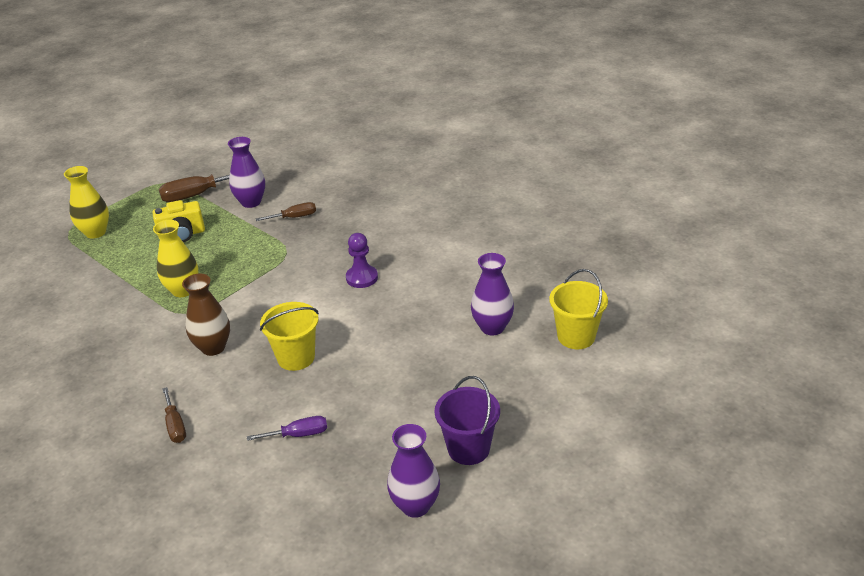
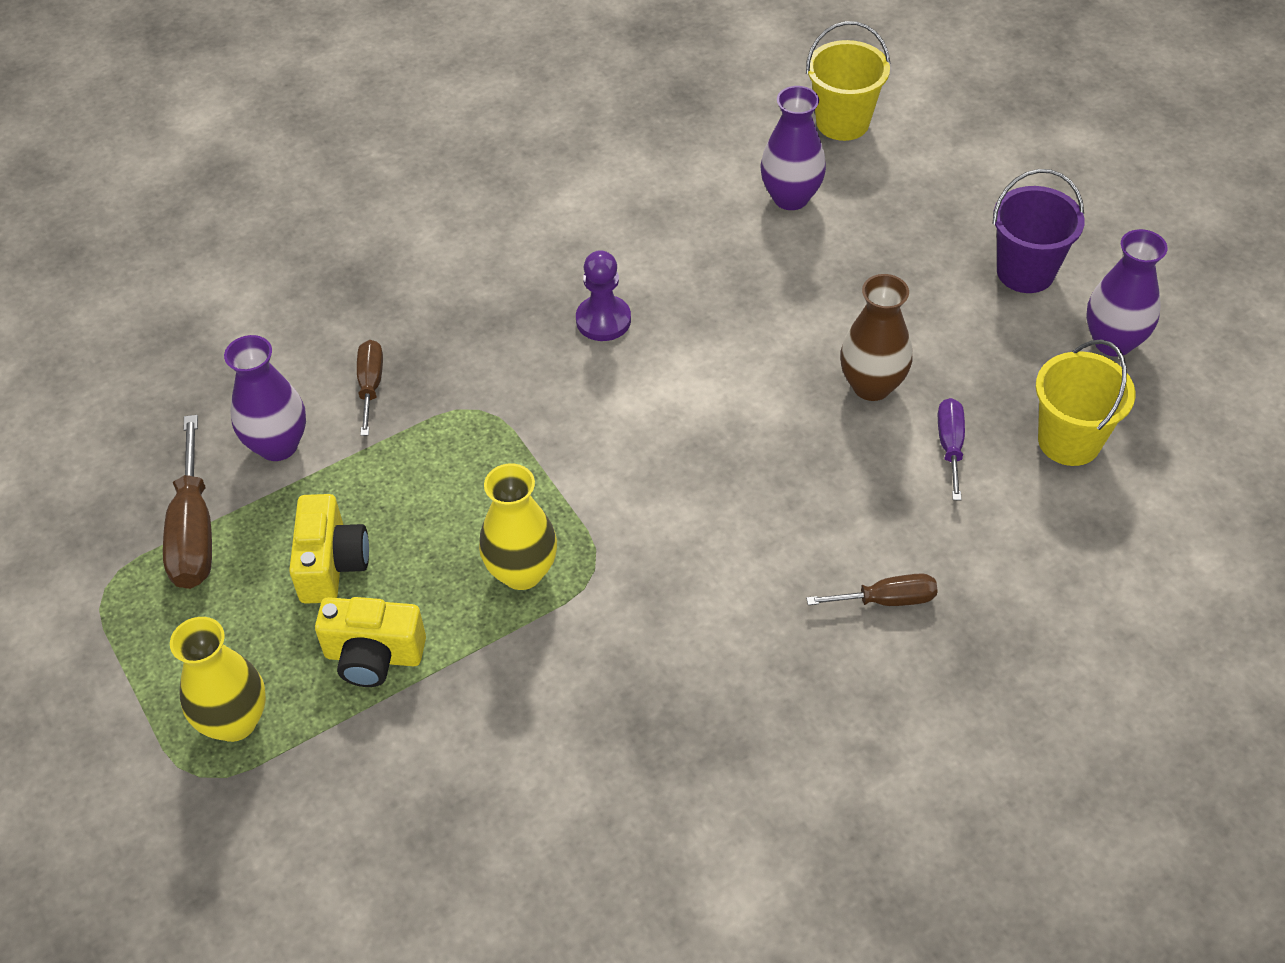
camera: 75 degrees left, 15 degrees up
(130, 259) = (374, 656): none -> yellow camera
(213, 347) = (708, 537): brown vase -> brown vase (871, 385)
(296, 357) = (775, 429): yellow bucket -> yellow bucket (1069, 441)

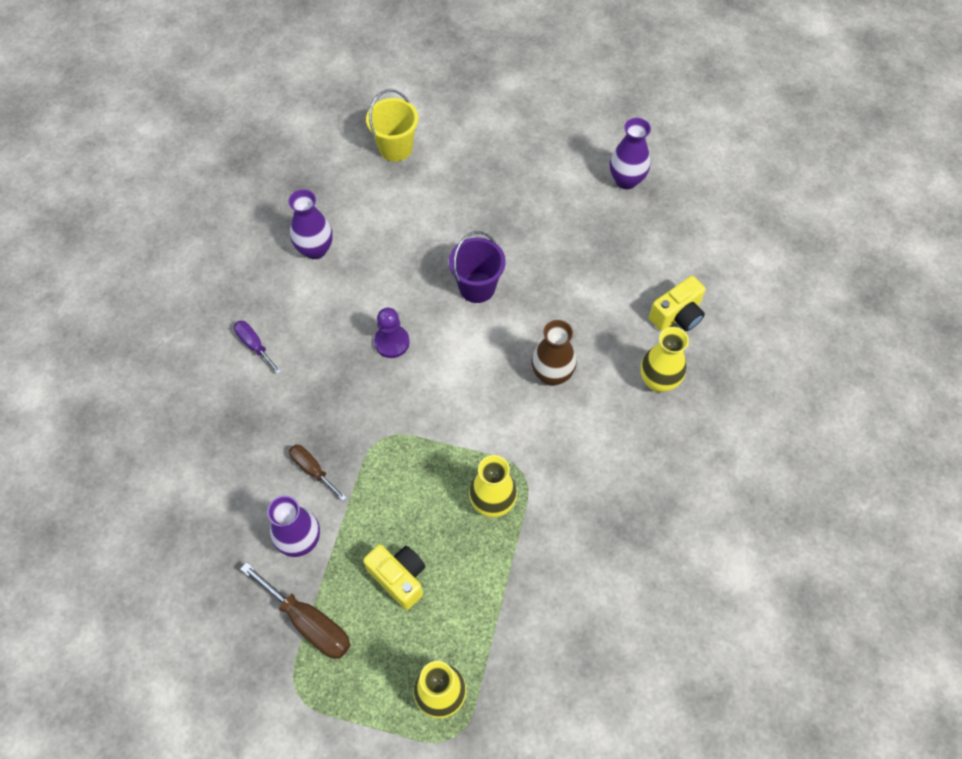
camera: 45 degrees left, 10 degrees up
(374, 656) = (470, 604): yellow camera -> yellow camera (677, 315)
(790, 197) = (413, 208): purple vase -> purple vase (315, 249)
(871, 385) = (549, 281): brown vase -> brown vase (552, 374)
(887, 600) = (658, 381): brown screwdriver -> yellow vase
(950, 446) = (611, 285): purple screwdriver -> purple screwdriver (254, 345)
(1025, 272) = (557, 171): purple bucket -> purple bucket (477, 287)
(1069, 441) = (655, 244): yellow bucket -> none

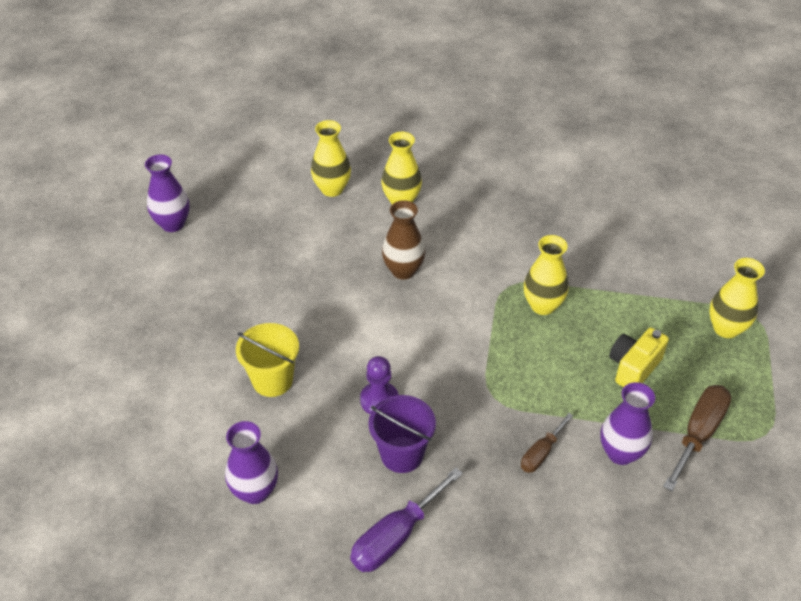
camera: 95 degrees left, 15 degrees down
(254, 345) = (396, 536): purple screwdriver -> purple screwdriver, size x1.66
(395, 148) = (103, 425): yellow bucket -> yellow bucket (272, 380)
(477, 287) = (306, 333): purple bucket -> purple bucket (402, 454)
(677, 315) = (332, 189): yellow camera -> yellow vase

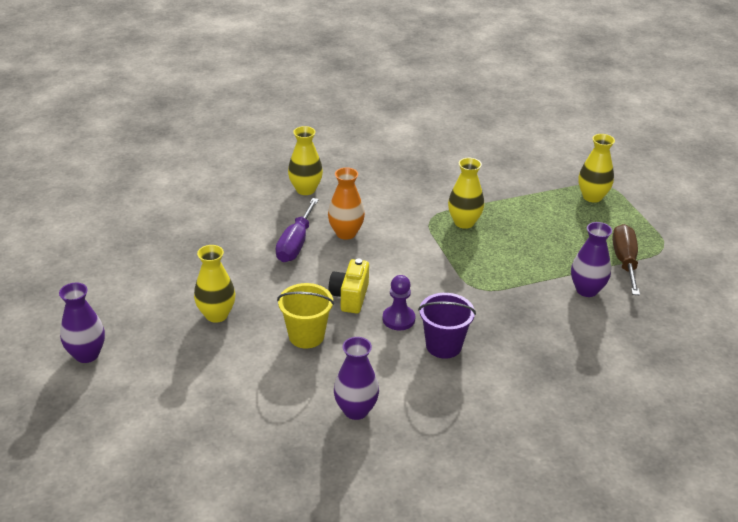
camera: 30 degrees left, 10 degrees down
(173, 224) = (128, 261): purple vase -> purple vase (87, 354)
(332, 189) = (244, 198): yellow vase -> yellow vase (216, 315)
(396, 536) = (482, 396): purple screwdriver -> purple screwdriver (295, 244)
(403, 270) = (346, 233): brown vase -> orange vase
(541, 453) = (537, 309): brown screwdriver -> none
(633, 368) = (554, 238): yellow camera -> yellow camera (350, 297)

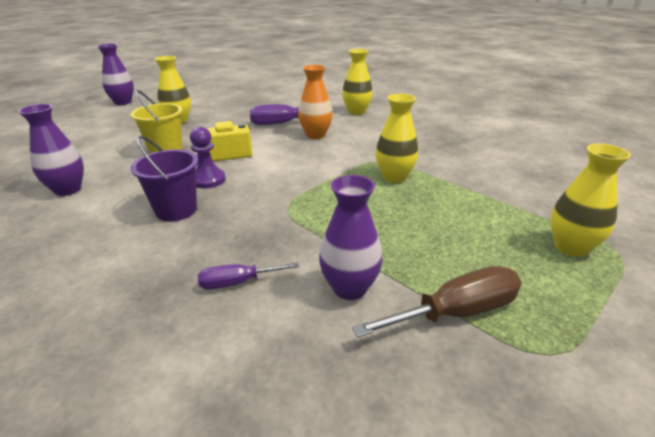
camera: 65 degrees right, 5 degrees down
(558, 332) = (237, 282): none -> purple screwdriver

